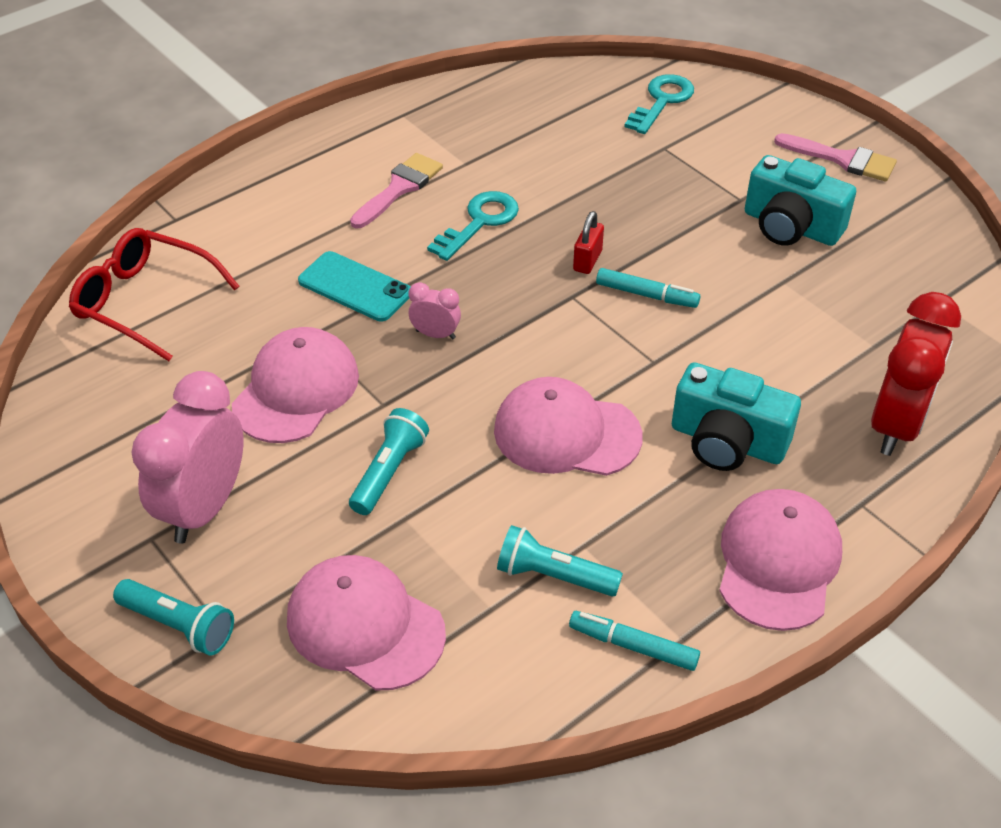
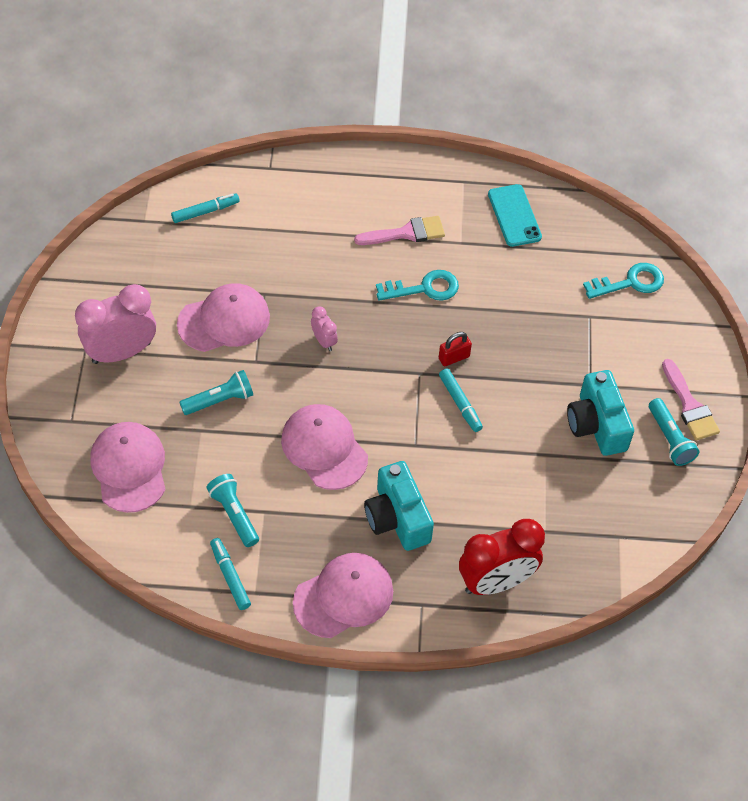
camera: 40 degrees right, 10 degrees up
(145, 302) = (205, 212): red glasses -> turquoise marker
(179, 625) = (56, 403): turquoise flashlight -> turquoise flashlight (670, 439)
(355, 287) = (315, 280): turquoise phone -> turquoise phone (514, 216)

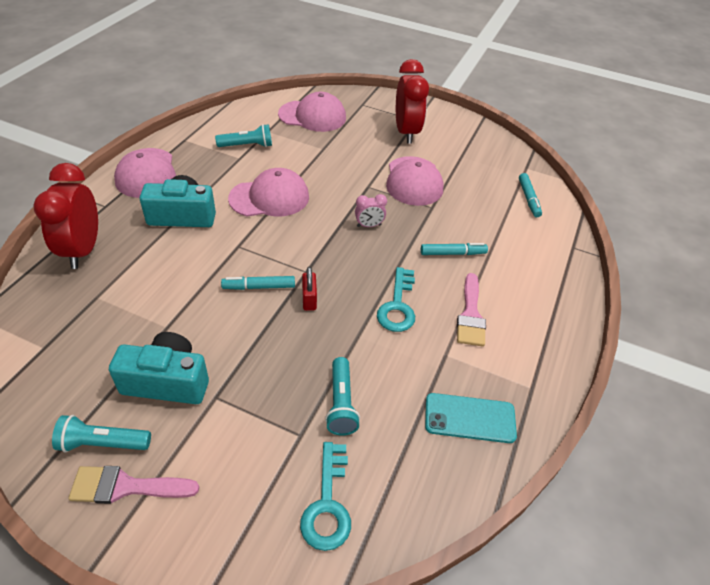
camera: 110 degrees right, 10 degrees down
(121, 352) = (406, 132): pink clock -> red clock
(219, 400) = (343, 162): turquoise flashlight -> turquoise flashlight (341, 403)
(230, 576) = (204, 133): turquoise marker -> turquoise marker (453, 253)

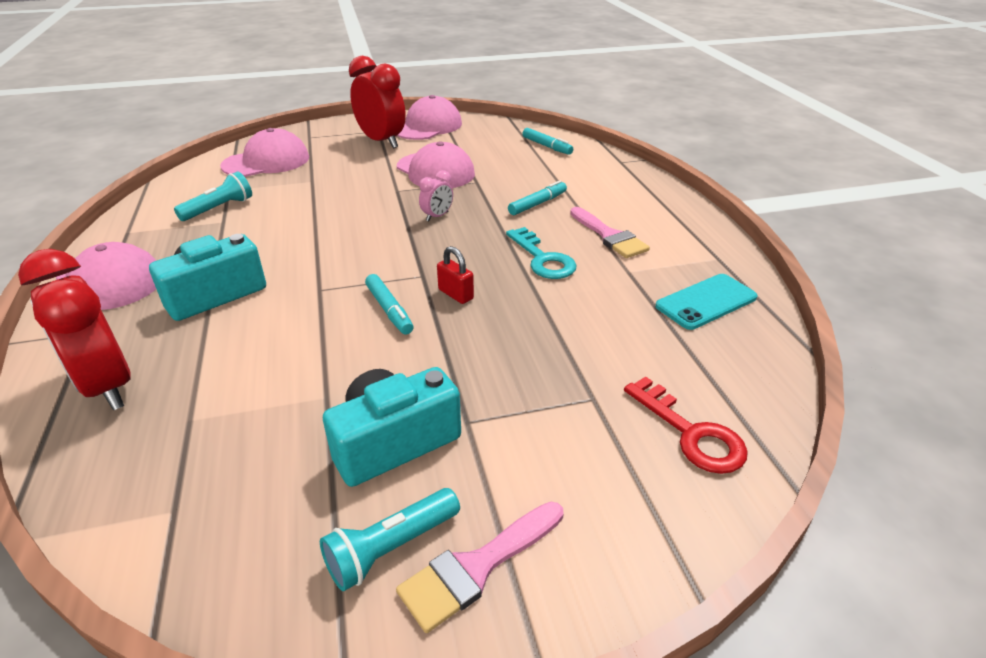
camera: 35 degrees left, 10 degrees down
(259, 287) = (389, 310): turquoise marker -> turquoise marker turned 75 degrees counterclockwise
(269, 198) = (303, 238): pink cap -> pink cap (427, 126)
(328, 504) = (691, 433): turquoise key -> red key
(341, 403) = (595, 353): turquoise flashlight -> none

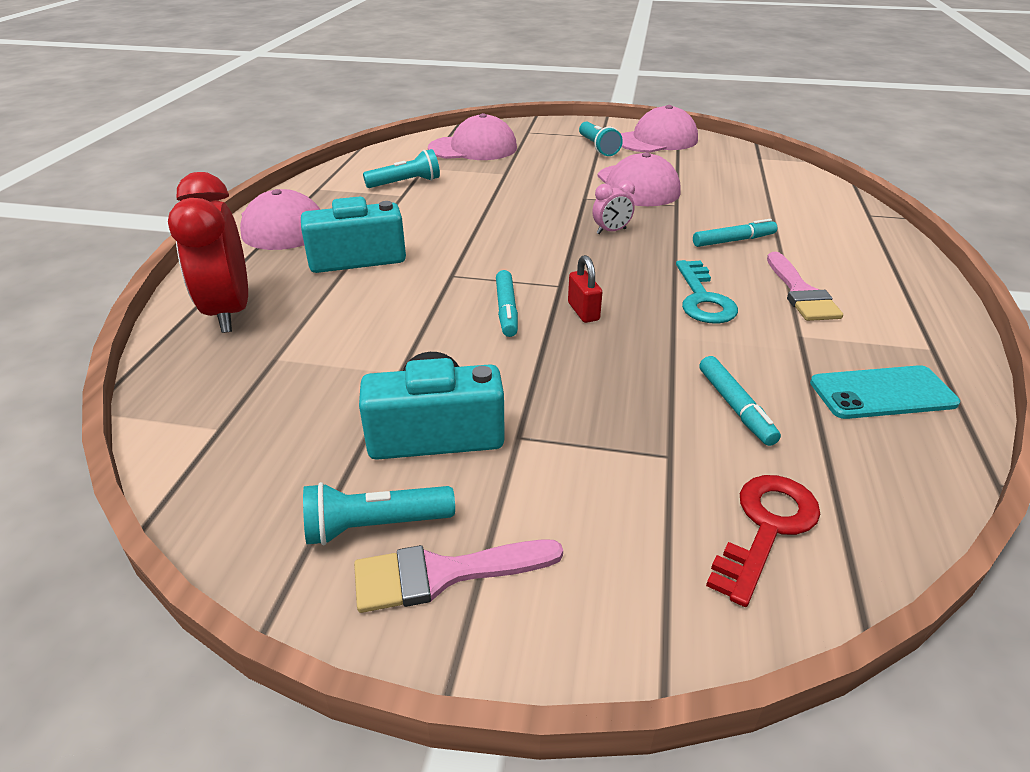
camera: 25 degrees right, 0 degrees up
(381, 142) = (598, 147): red clock -> turquoise flashlight
(547, 146) = (783, 182): turquoise marker -> turquoise marker (735, 407)
(691, 433) = (766, 528): red key -> red key turned 135 degrees counterclockwise

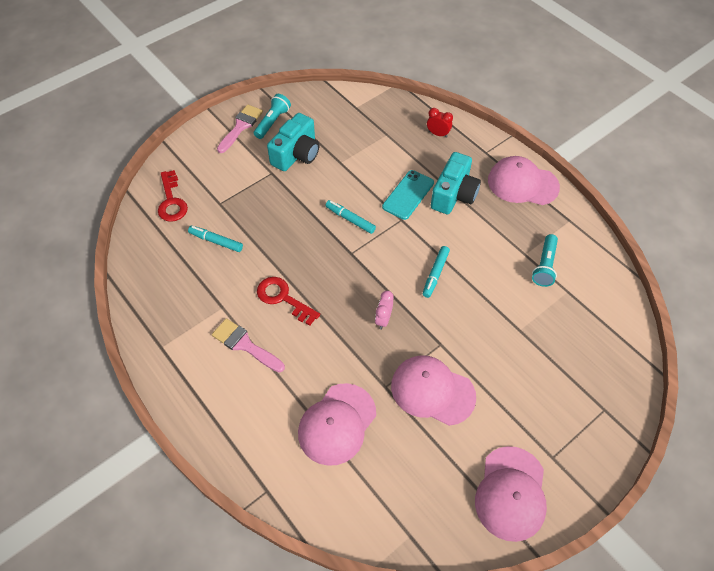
camera: 130 degrees right, 20 degrees up
(229, 312) = (438, 134): red clock -> red clock, size x0.47
(473, 148) = (588, 344): pink cap -> pink cap (337, 424)
(583, 311) = (321, 245): red padlock -> none
(598, 147) = (527, 430): turquoise flashlight -> none
(703, 299) = (283, 298): turquoise key -> red key
(733, 241) = (316, 370): turquoise marker -> turquoise marker (435, 274)
(882, 393) = (168, 294): turquoise phone -> turquoise phone (408, 195)

